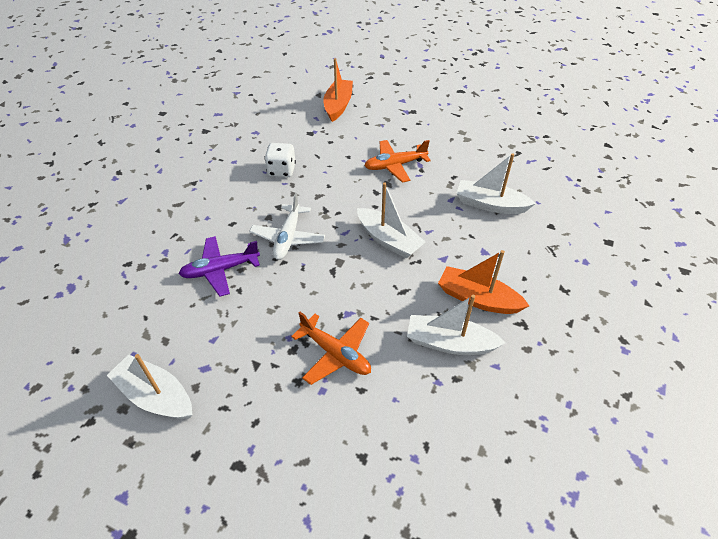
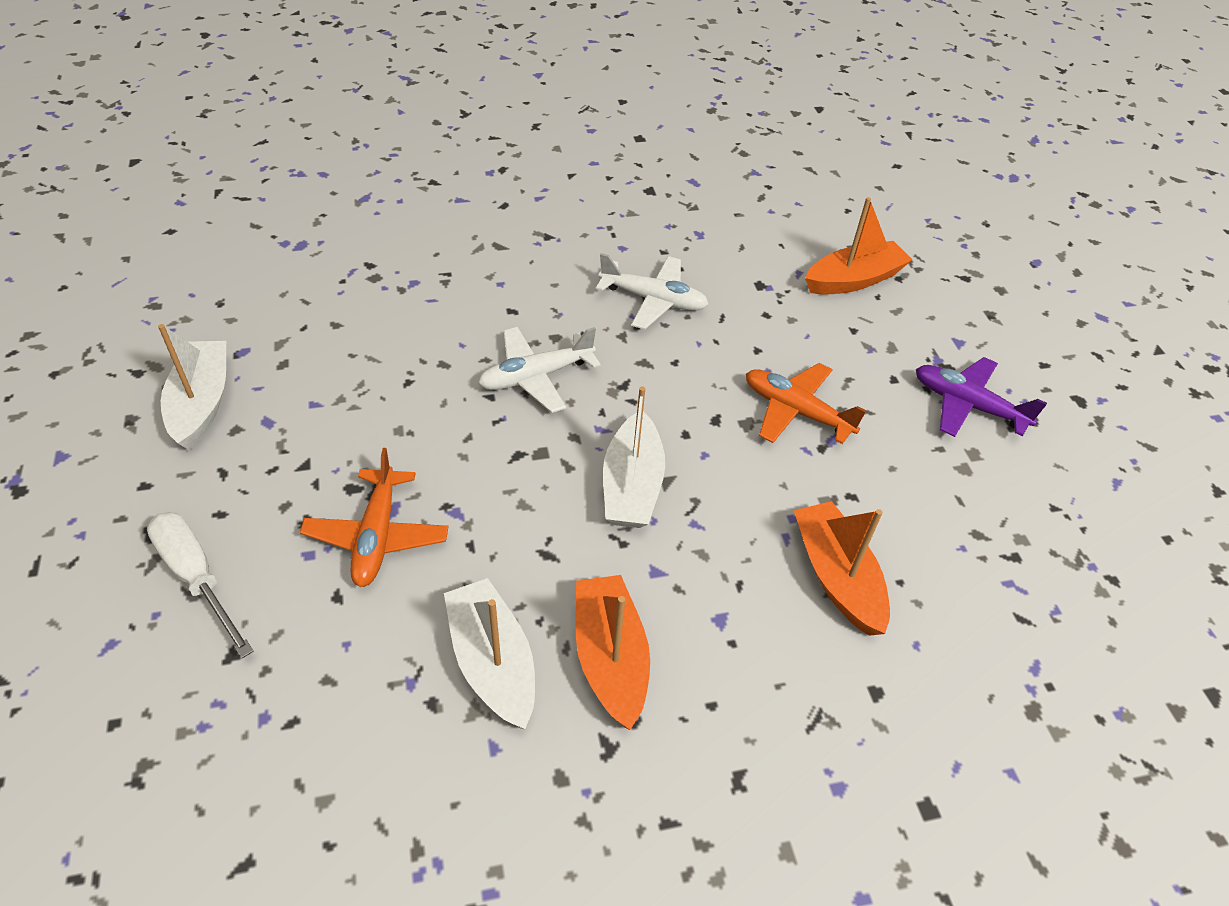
camera: 50 degrees right, 0 degrees up
(220, 270) = (425, 346): purple plane -> purple plane (967, 405)
(281, 170) = (653, 300): white dice -> white plane
(294, 453) = (197, 578): none -> white screwdriver
(490, 205) = (837, 577): white boat -> orange boat

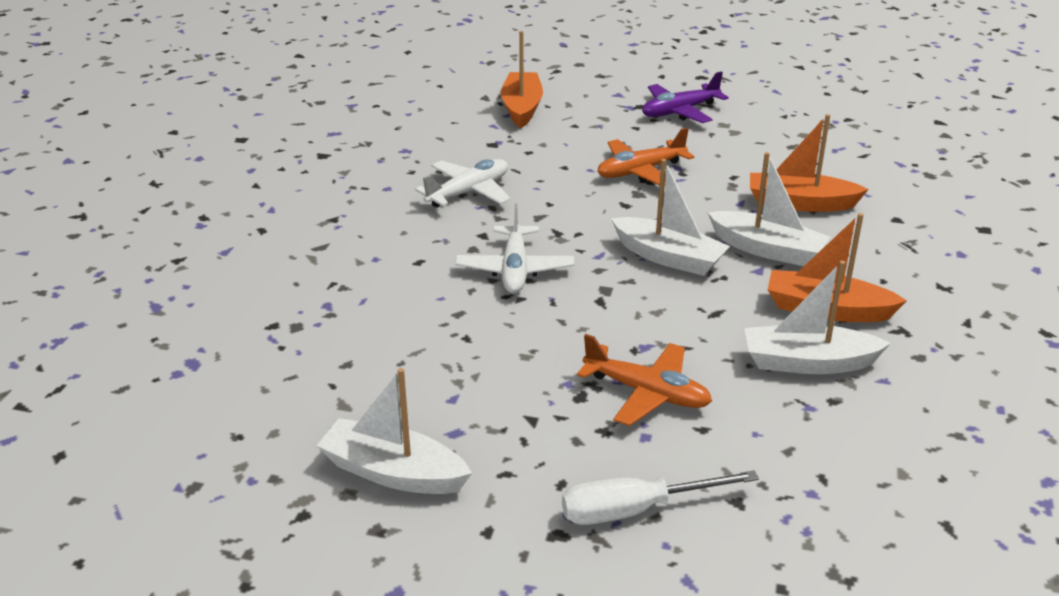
camera: 60 degrees left, 15 degrees down
(706, 569) = (767, 249): none -> white boat

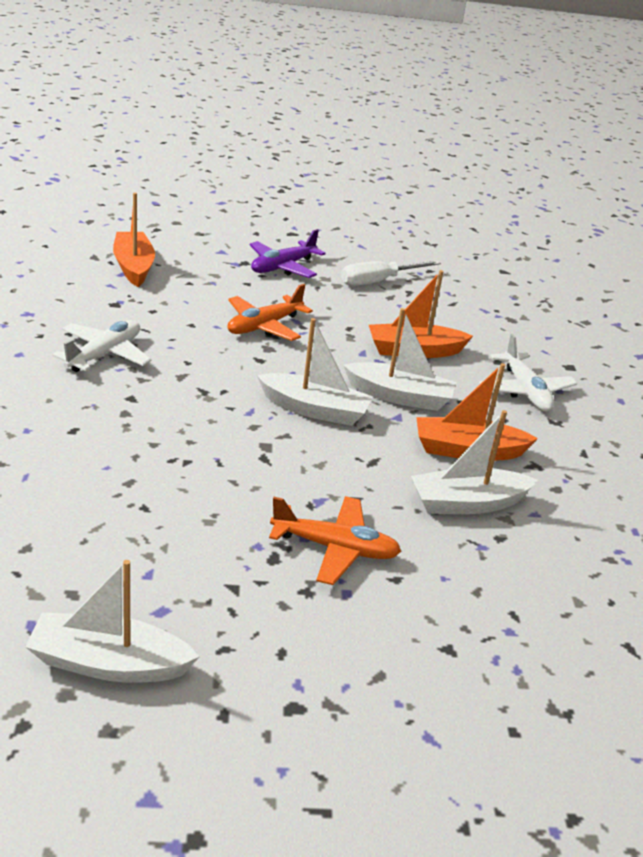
camera: 20 degrees left, 0 degrees up
(515, 270) = (173, 432): white plane -> white plane (525, 391)
(635, 510) = (360, 671): white screwdriver -> white screwdriver (378, 281)

